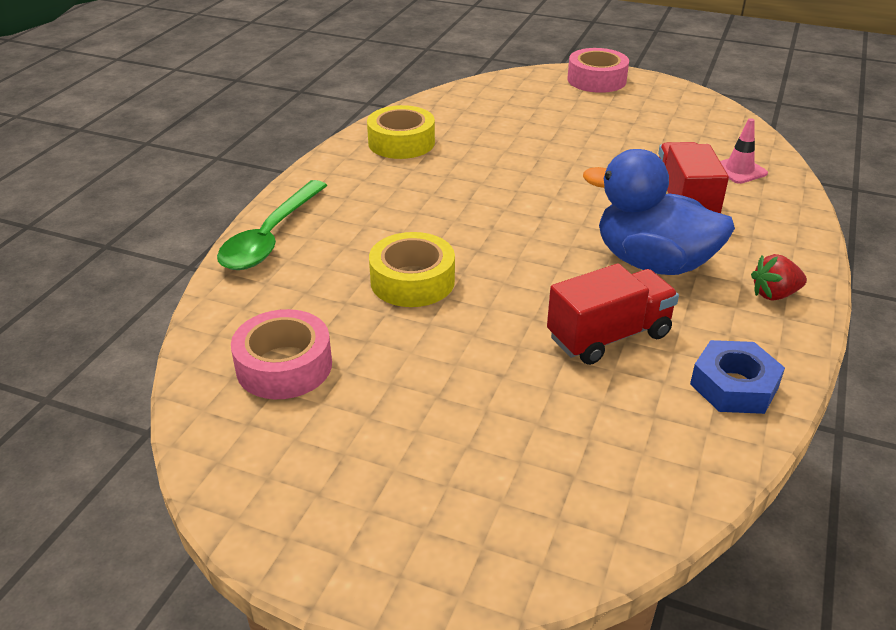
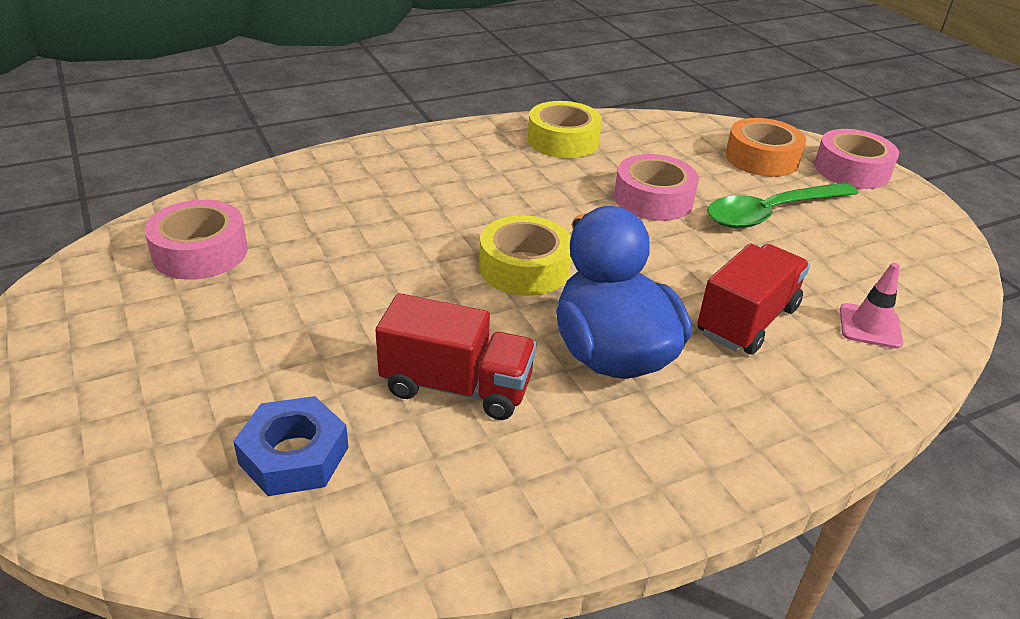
camera: 40 degrees right, 0 degrees up
(271, 237) = (347, 161): green spoon -> green spoon (771, 213)
(412, 281) = (384, 247): yellow tape -> yellow tape (524, 268)
(522, 154) = (653, 199): none -> pink tape
(539, 96) = (761, 158): none -> orange tape
(734, 386) = (490, 508): blue nut -> blue nut (294, 455)
(774, 294) = (688, 460): red strawberry -> none

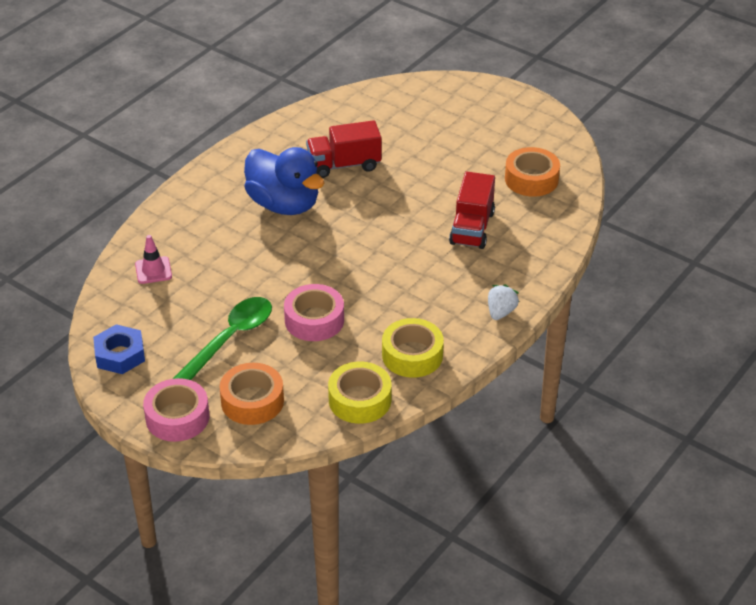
camera: 155 degrees right, 5 degrees up
(200, 252) = (531, 179): pink tape -> orange tape
(294, 455) = (384, 120): blue nut -> blue nut (120, 355)
(432, 142) = (501, 312): none -> white strawberry
(524, 268) = (359, 235): yellow tape -> yellow tape (360, 400)
(747, 320) = (222, 248): red truck -> red truck (472, 228)

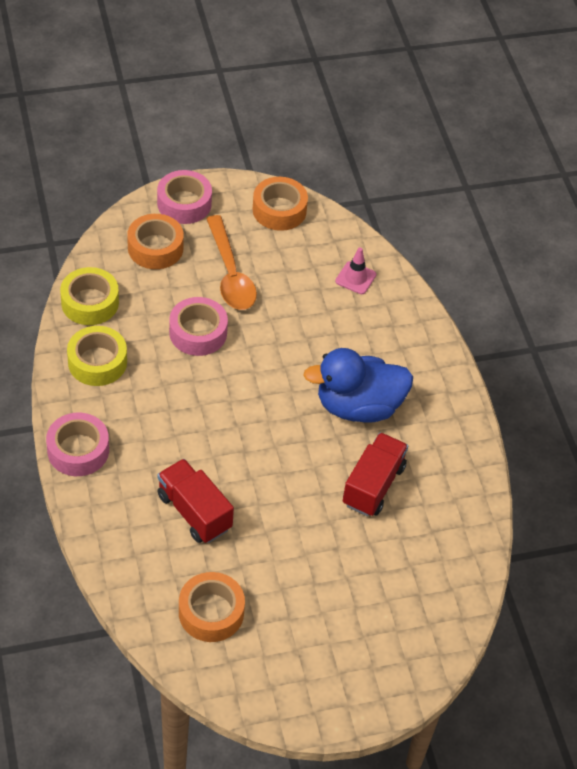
camera: 125 degrees right, 10 degrees up
(120, 355) = (279, 210): blue nut -> orange tape
(229, 340) = (230, 273): green spoon -> orange spoon
(501, 312) = (78, 450): white strawberry -> pink tape

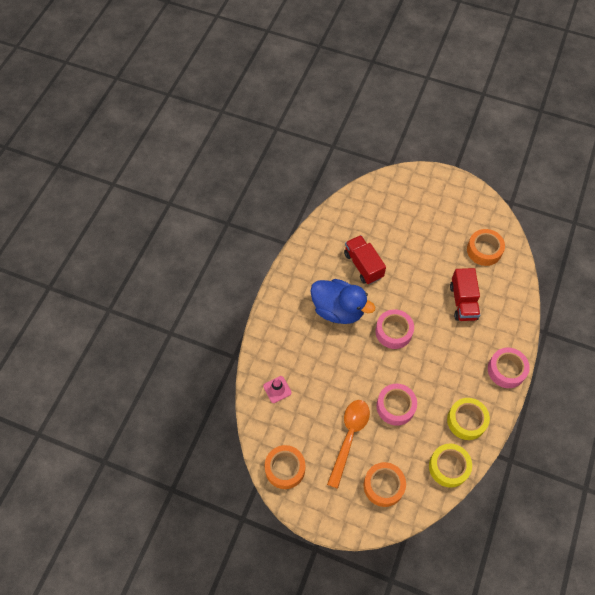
camera: 140 degrees left, 10 degrees up
(184, 203) = (342, 512): pink tape -> pink tape (393, 332)
(373, 485) = (363, 265): red truck -> red truck turned 90 degrees clockwise

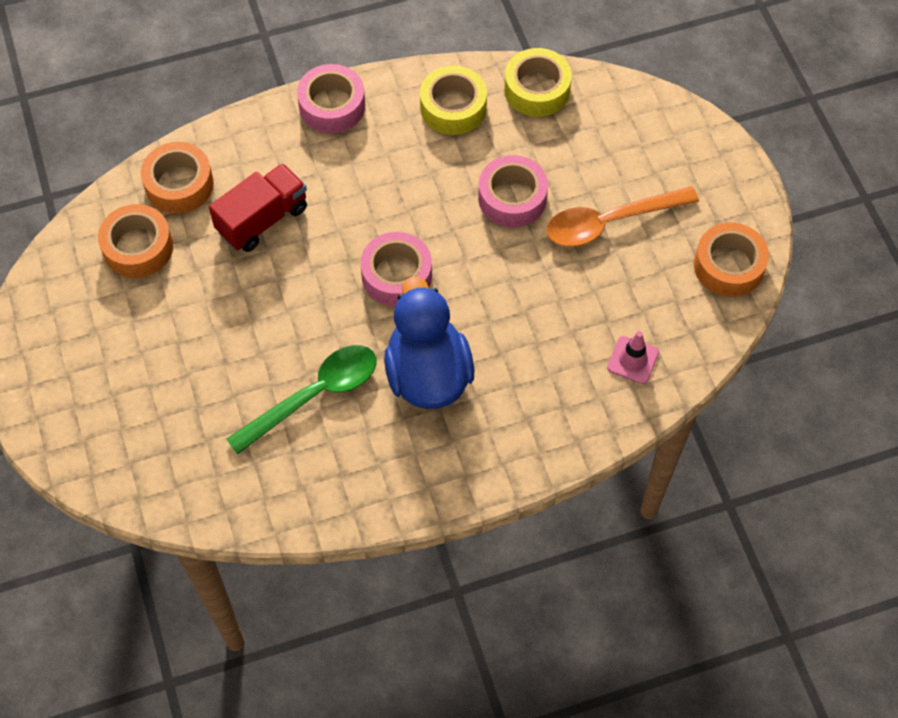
camera: 130 degrees left, 0 degrees up
(363, 265) = (314, 396): red truck -> green spoon
(383, 486) = (633, 142): orange tape -> orange tape (179, 184)

